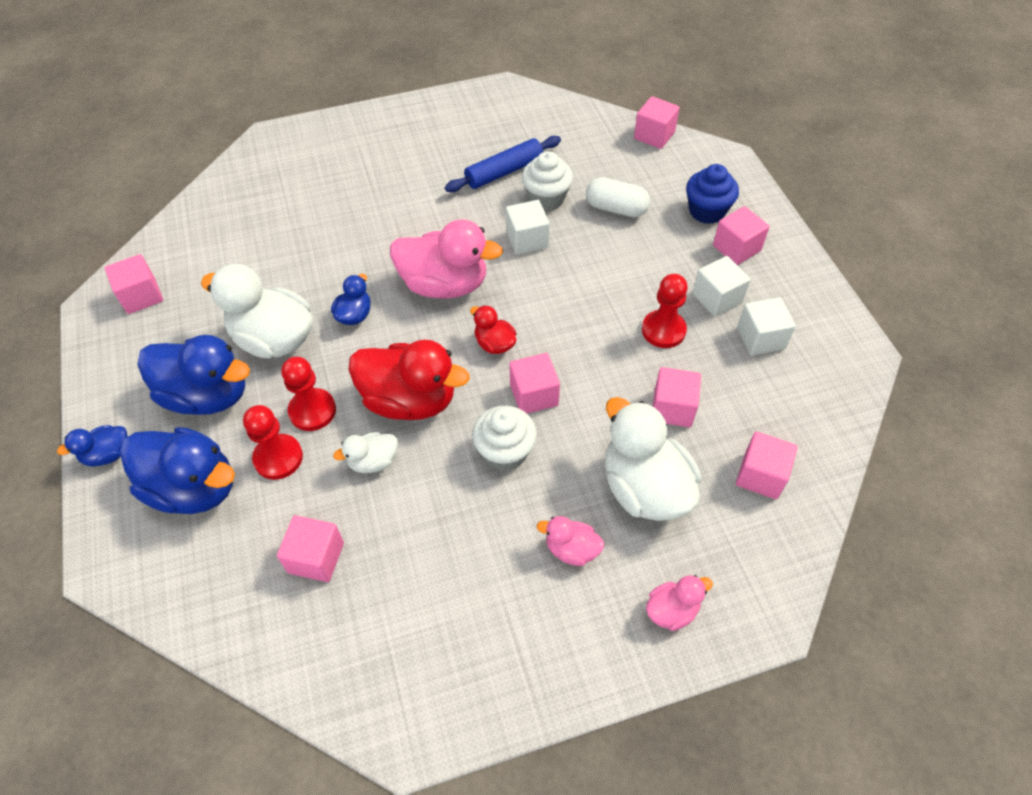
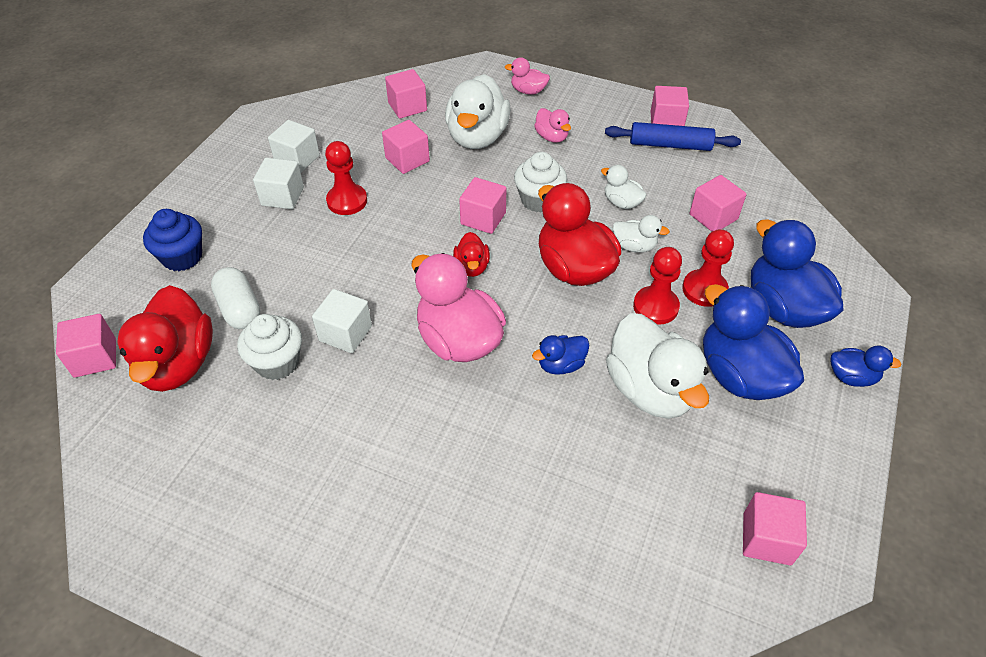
camera: 140 degrees left, 5 degrees down
(423, 507) = (621, 203): none -> white duck
(504, 172) = (273, 423): blue rolling pin -> blue rolling pin (670, 145)
(603, 162) = (178, 364): none -> red duck
(736, 248) = (213, 217): pink cube -> pink cube (666, 122)

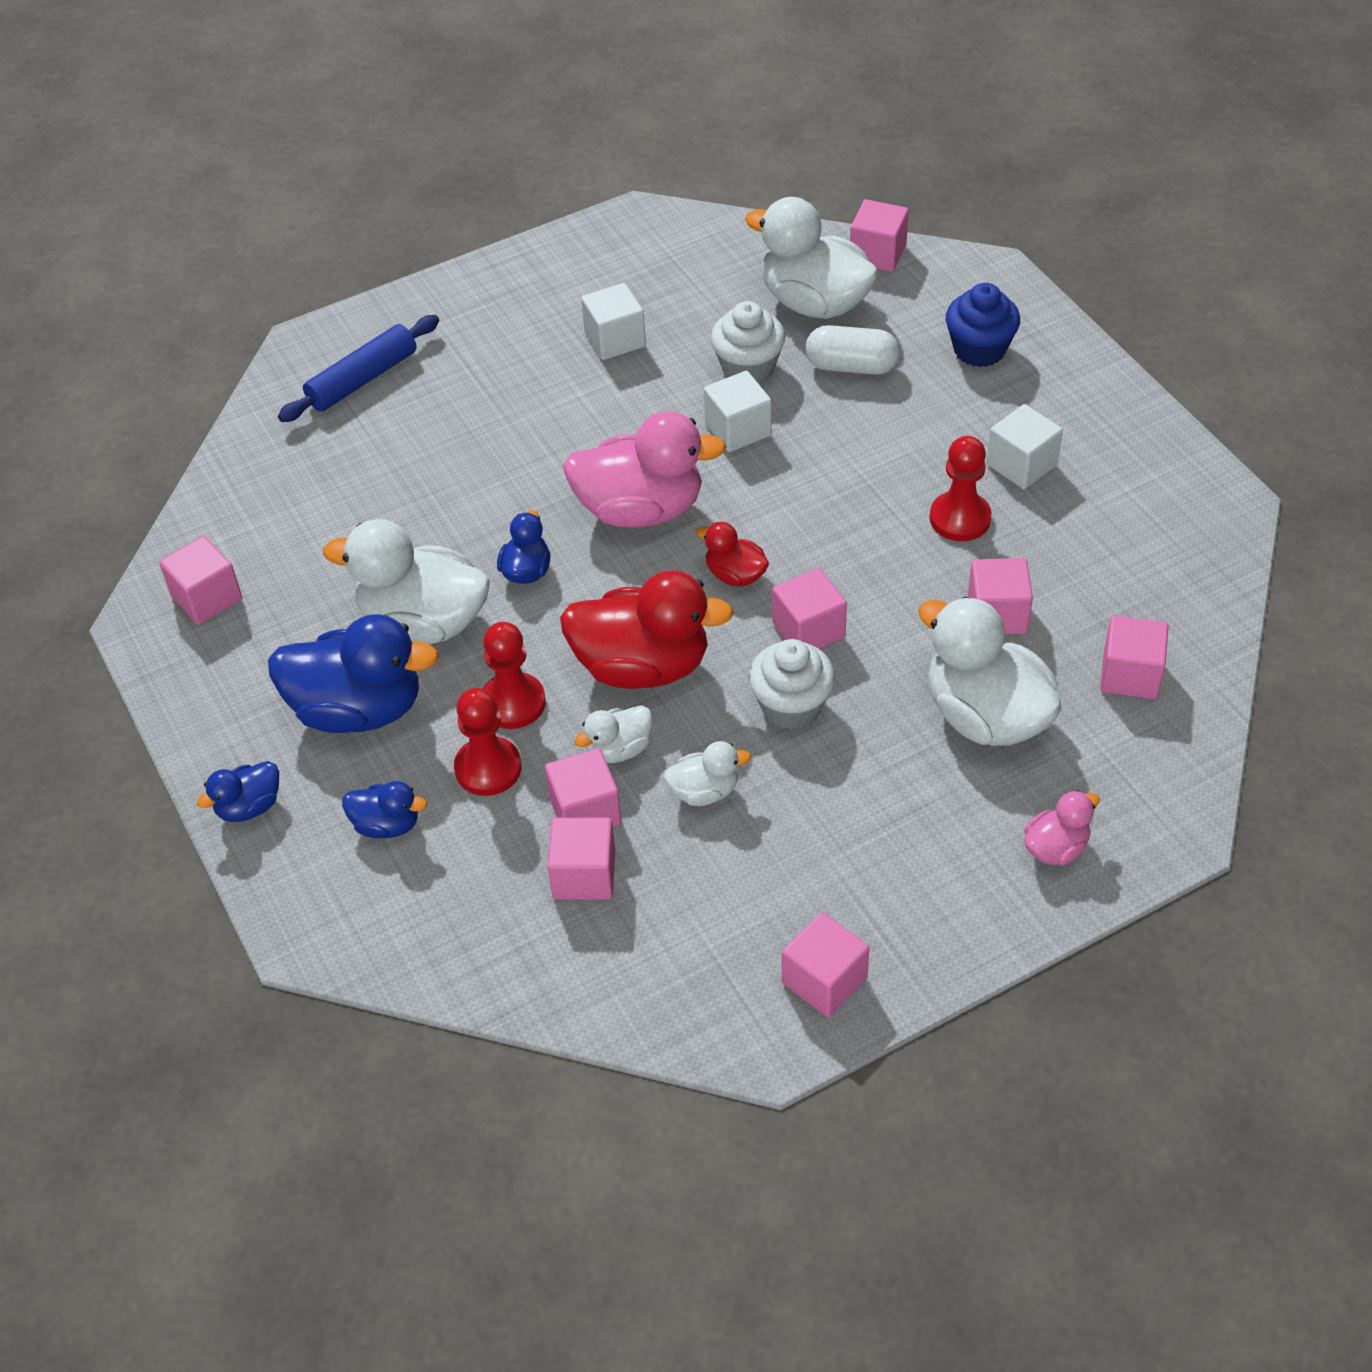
camera: 130 degrees right, 0 degrees up
(178, 364) = (814, 303): red duck -> white duck
(297, 159) = (1092, 506): white cube -> white cube (615, 339)
(552, 137) = (912, 804): pink duck -> none
(670, 145) = (766, 941): blue rolling pin -> blue rolling pin (362, 379)
(682, 237) = (585, 811): none -> pink cube
(783, 307) = (386, 825): blue duck -> blue duck, size x0.49

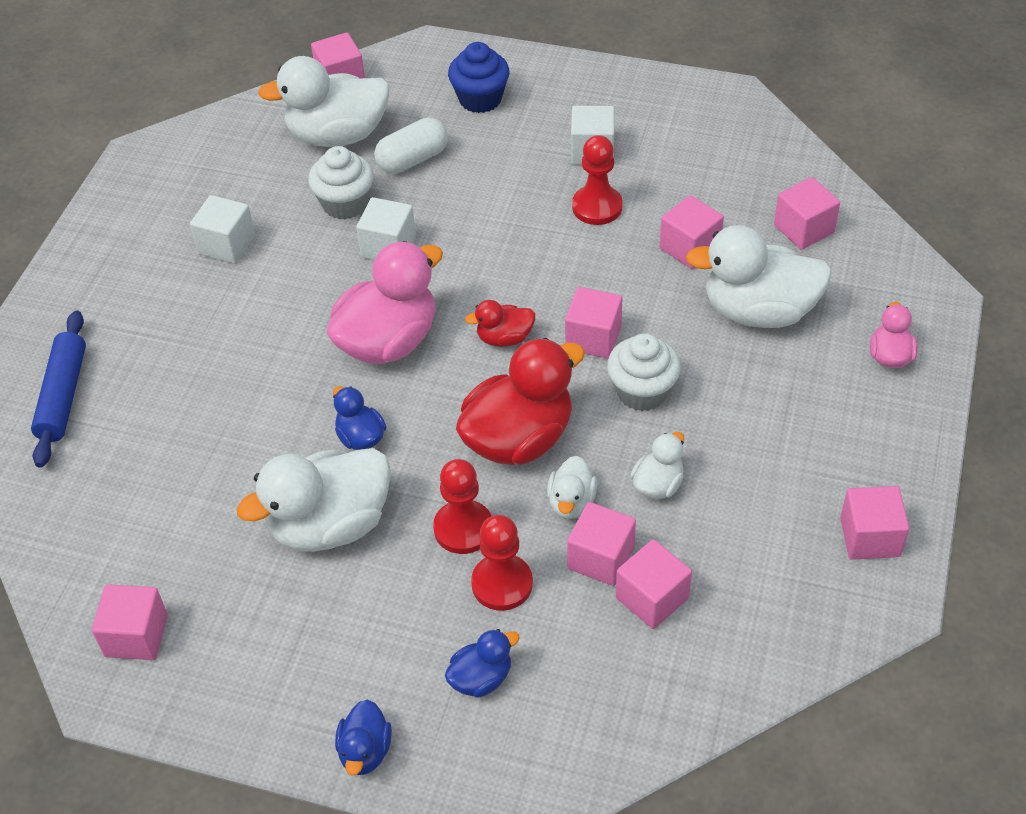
camera: 45 degrees left, 0 degrees up
(358, 709) = (359, 620): blue duck -> none

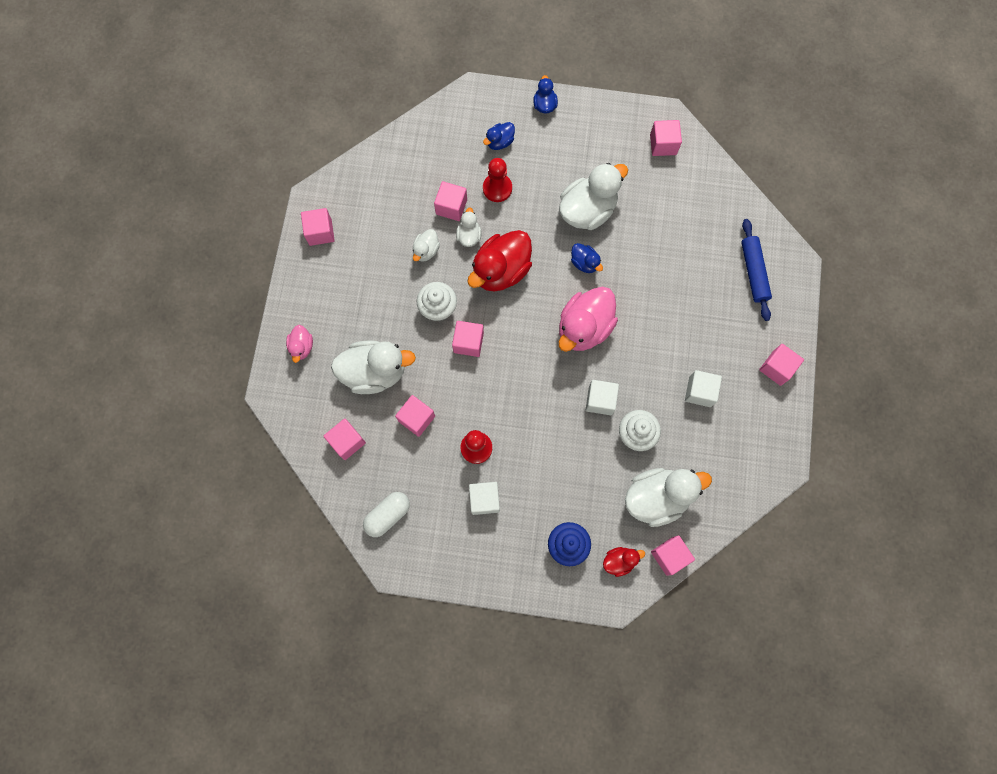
camera: 170 degrees right, 25 degrees up
(413, 159) = (601, 479): white capsule -> white capsule (388, 515)
(463, 528) = (521, 215): red pawn -> none
(504, 338) = (518, 337): red duck -> red duck (619, 561)
(652, 598) = (425, 189): pink cube -> pink cube (776, 368)

